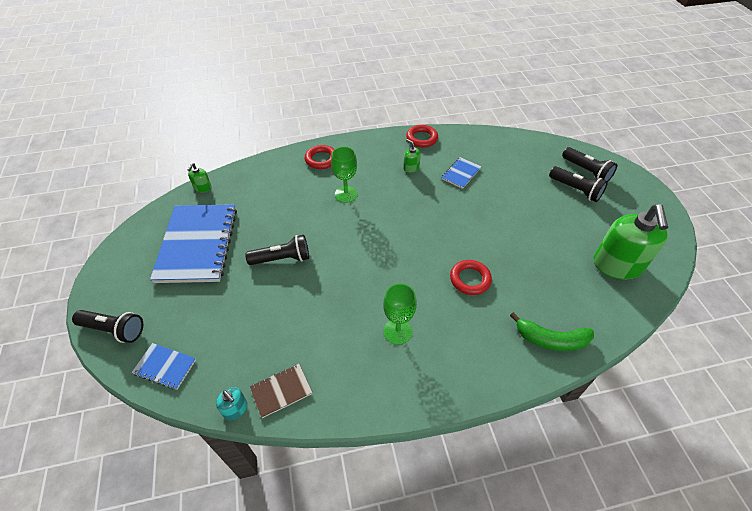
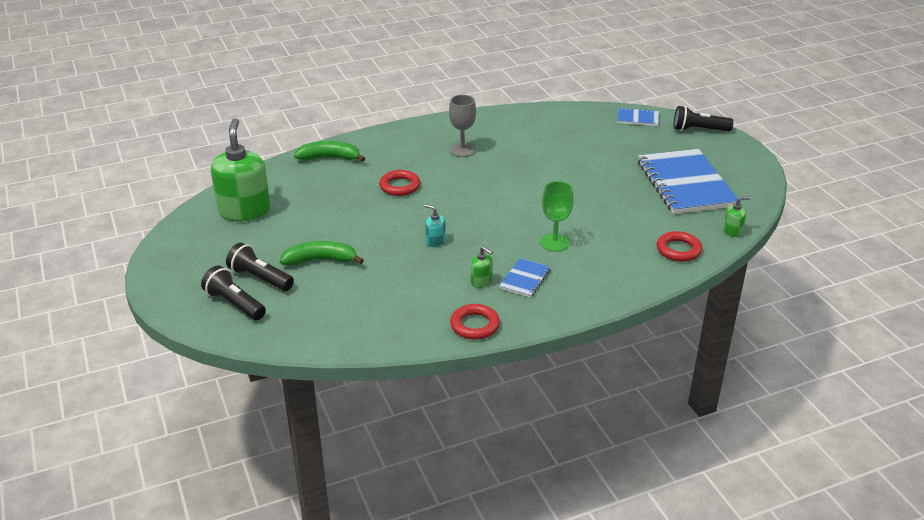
camera: 170 degrees right, 15 degrees down
(202, 188) = (732, 231): green soap dispenser -> green soap dispenser turned 75 degrees clockwise
(235, 409) = (569, 108): turquoise soap dispenser -> turquoise soap dispenser (435, 241)
(281, 391) = (542, 117): brown notebook -> none
(282, 259) = (591, 182): black flashlight -> none
(321, 159) = (608, 279): red ring -> red ring (678, 250)
(397, 331) = (462, 150): green goblet -> grey goblet
(461, 173) = (412, 282): blue notebook -> blue notebook (525, 279)
(532, 200) = (320, 260): none -> green banana

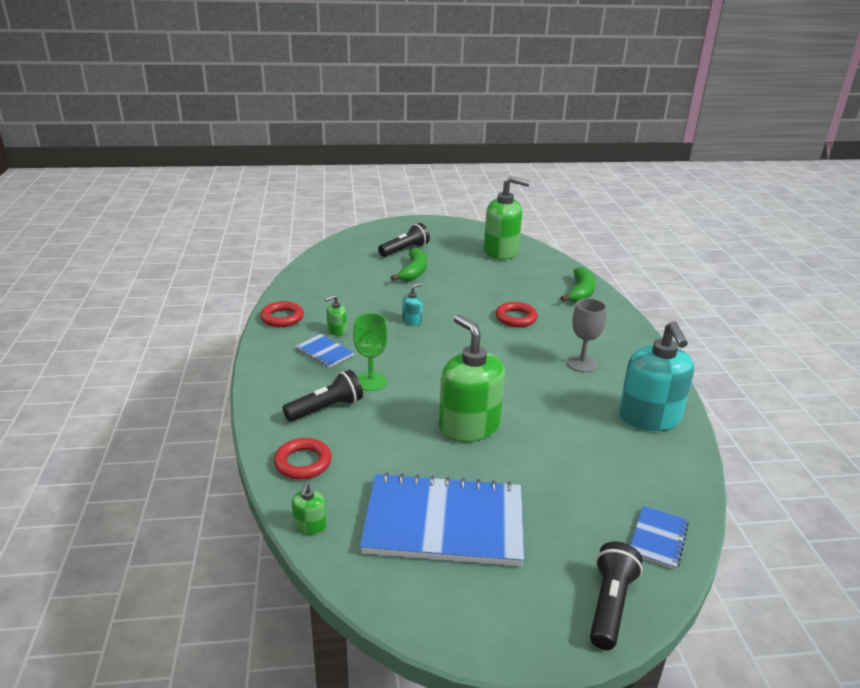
camera: 105 degrees right, 5 degrees down
(235, 304) = (380, 240): black flashlight -> black flashlight (326, 408)
(519, 122) = (649, 418): none -> turquoise soap dispenser
(581, 188) = (469, 426): none -> green soap dispenser

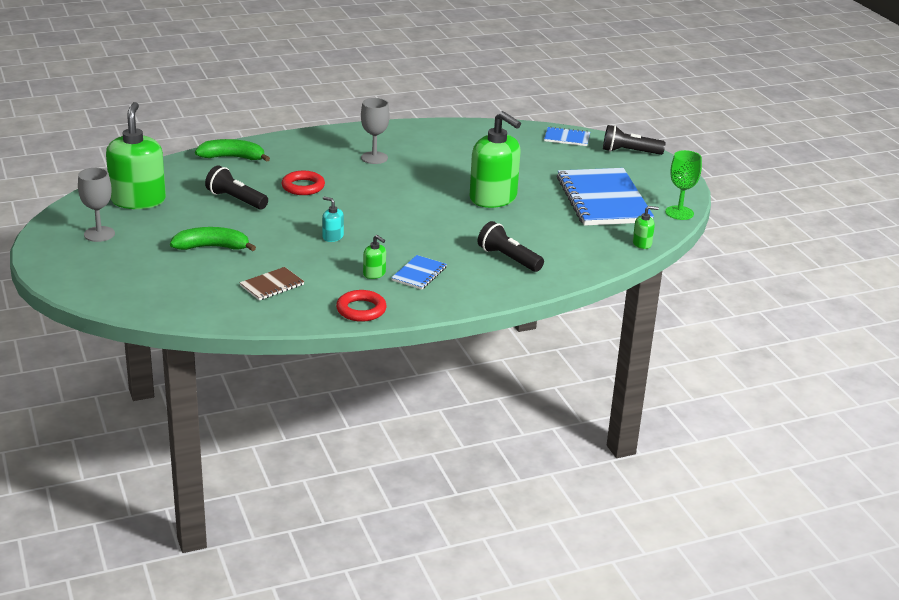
camera: 105 degrees left, 0 degrees up
(303, 462) = (582, 257): red ring -> none
(342, 287) = (272, 285): none -> brown notebook
(371, 381) = (455, 244): green goblet -> green goblet (679, 213)
(405, 250) = (148, 259): black flashlight -> black flashlight (236, 200)
(449, 238) = (99, 234): none -> grey goblet
(469, 426) = (493, 198): green soap dispenser -> green soap dispenser turned 90 degrees counterclockwise
(649, 418) = (440, 135): turquoise soap dispenser -> none

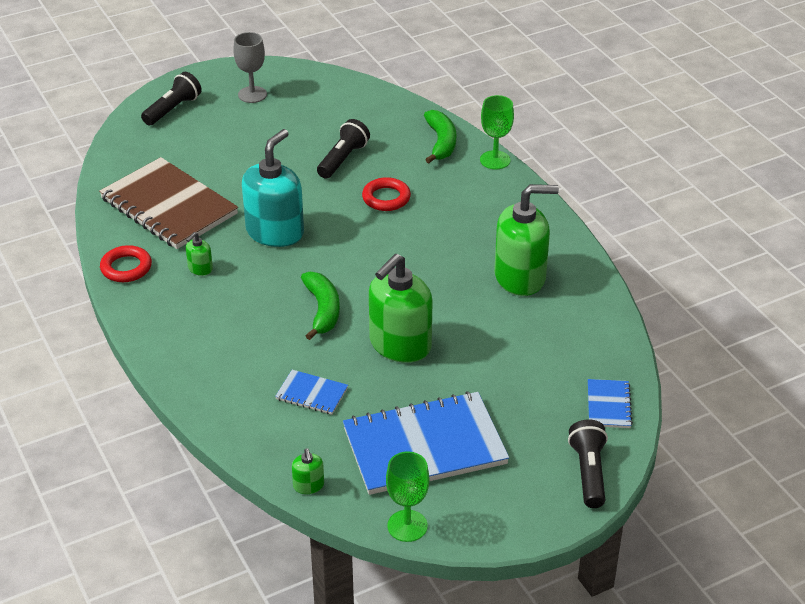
camera: 85 degrees right, 10 degrees up
(138, 200) = (325, 103): green soap dispenser -> green soap dispenser (520, 277)
(212, 247) = (238, 160): green banana -> green banana (322, 310)
(269, 140) = (495, 160): none -> green goblet
(272, 285) = (168, 206): brown notebook -> brown notebook, size x2.25
(332, 237) = (275, 232): turquoise soap dispenser -> turquoise soap dispenser, size x2.34
(374, 158) = (478, 240): grey goblet -> none
(419, 274) = (204, 300): blue notebook -> blue notebook (311, 394)
(508, 259) = (249, 366): black flashlight -> black flashlight (173, 109)

